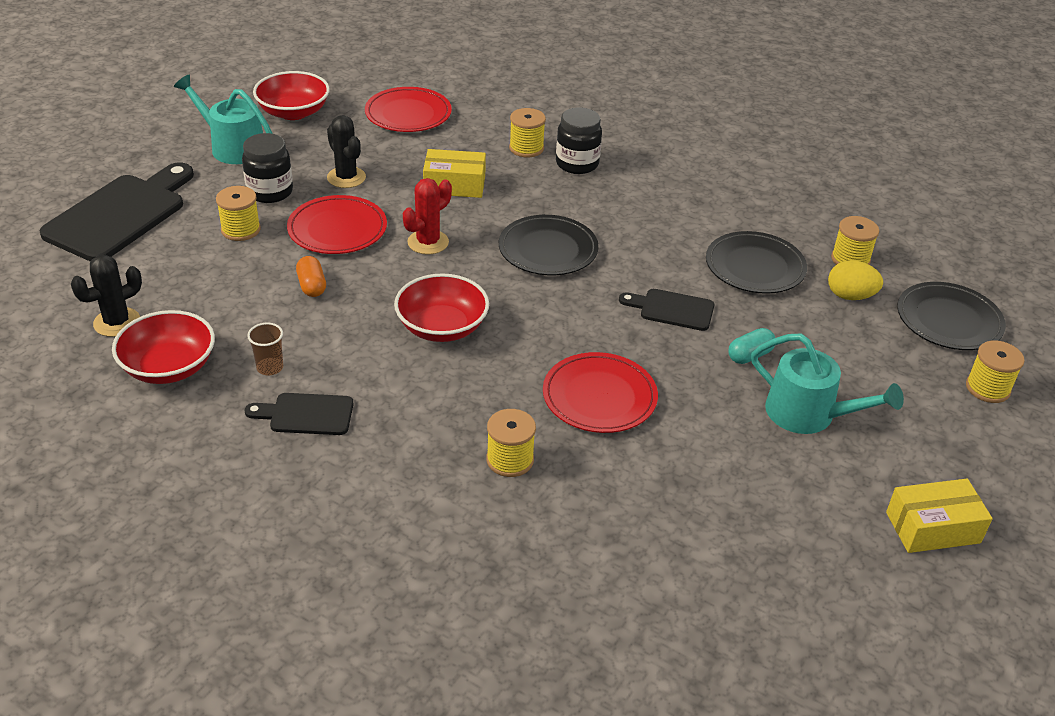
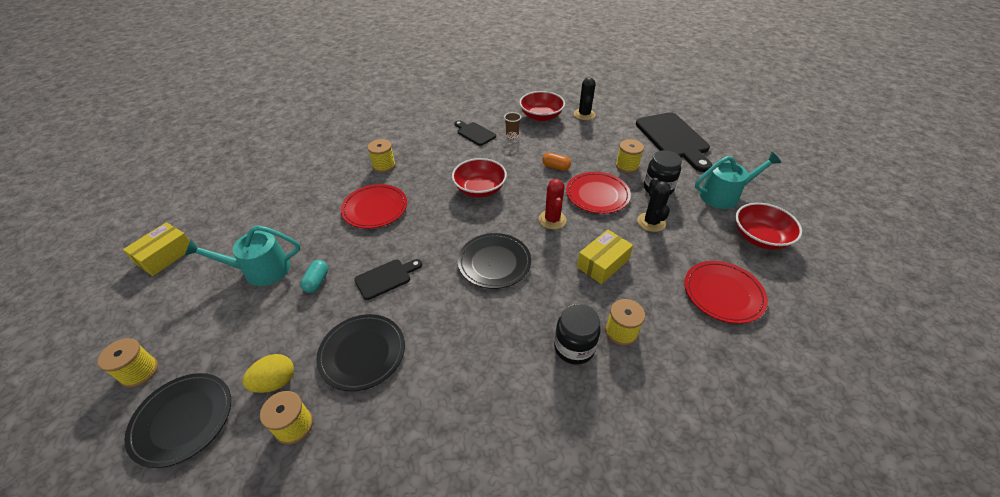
camera: 135 degrees right, 5 degrees up
(306, 414) = (474, 133): black cutting board -> black cutting board turned 90 degrees counterclockwise
(346, 177) = (651, 222): black cactus -> black cactus turned 75 degrees clockwise

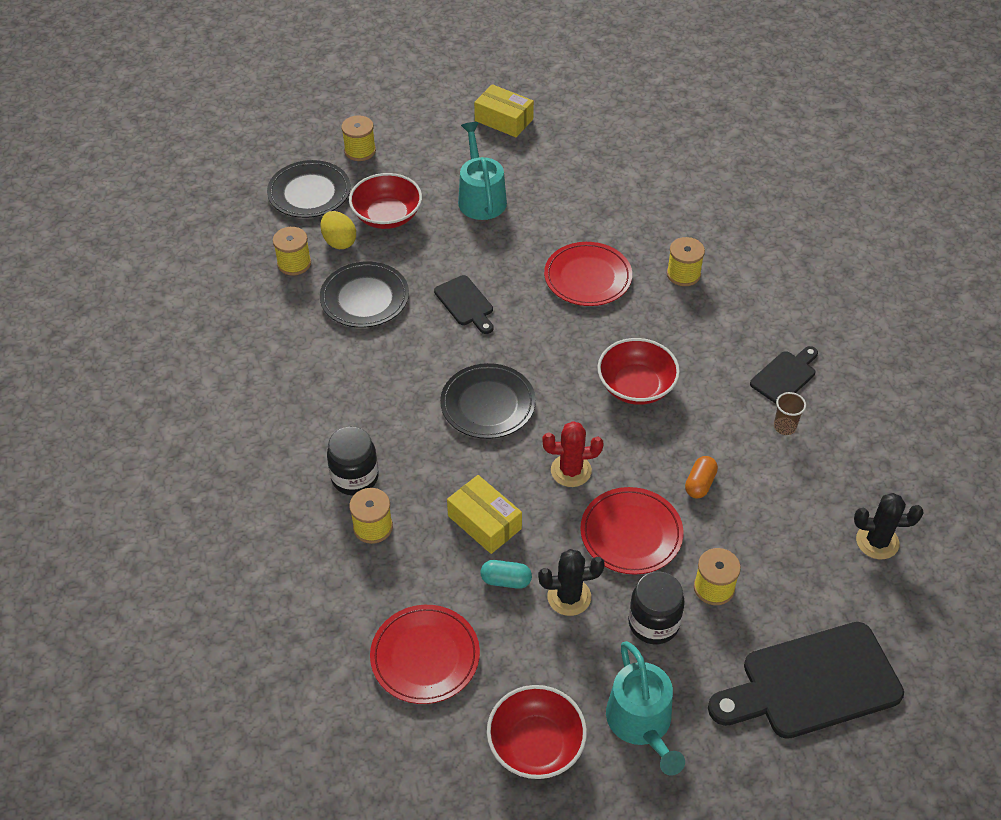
camera: 90 degrees right, 5 degrees up
(317, 282) = (462, 246): turquoise capsule -> turquoise capsule (506, 580)
(541, 116) = (858, 471): red bowl -> red bowl (387, 216)

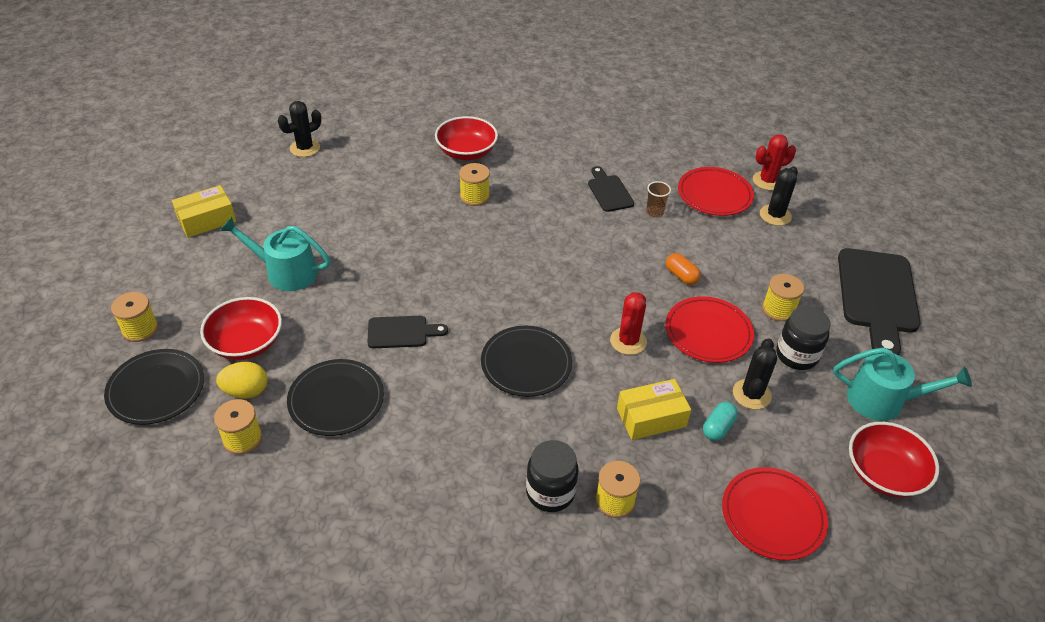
camera: 65 degrees left, 5 degrees down
(587, 277) = (434, 247): red plate -> red plate (714, 194)
(636, 386) = (567, 269): red bowl -> red bowl (466, 152)
(647, 128) = (305, 148): none -> black cactus
(938, 516) = (767, 181): none -> red cactus

